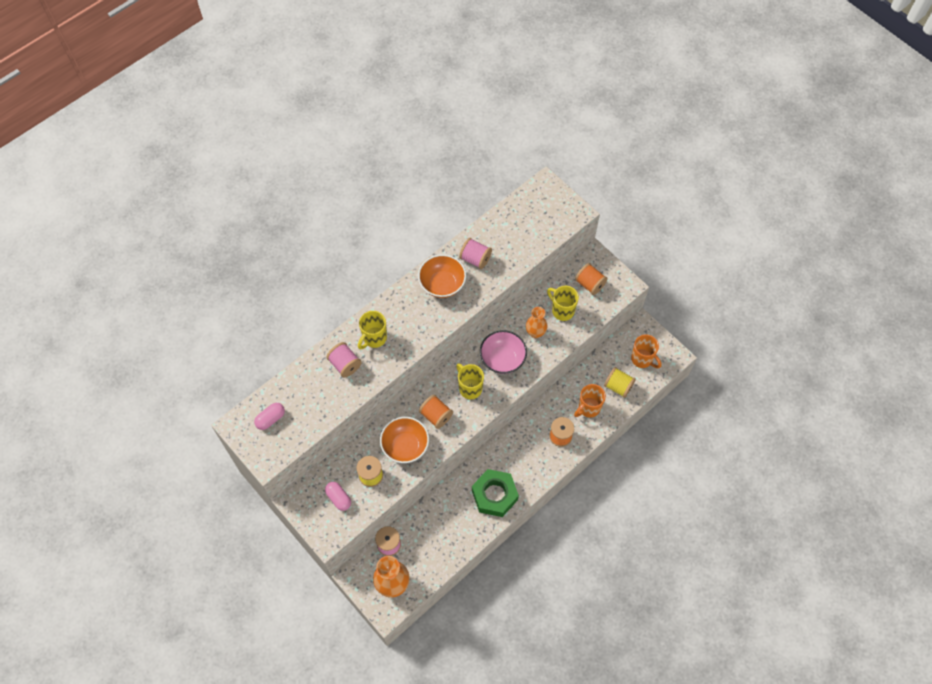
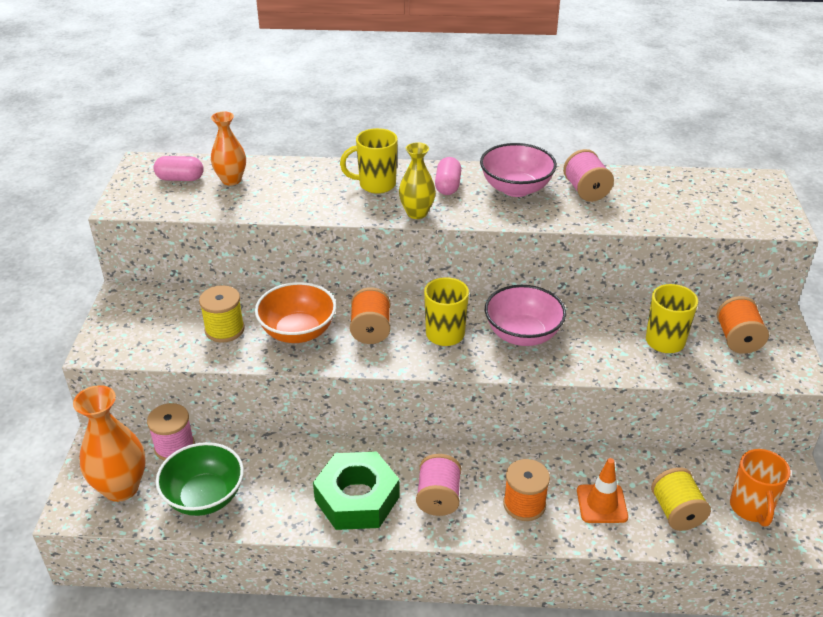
camera: 45 degrees right, 25 degrees down
(338, 498) = (164, 324): pink capsule -> pink capsule (447, 186)
(345, 364) = (315, 185): pink spool -> pink spool (438, 498)
(416, 342) = (417, 213): none -> yellow vase
(433, 554) = (204, 497): none -> green bowl
(442, 284) = (516, 188): orange bowl -> pink bowl
(535, 332) = (599, 338): orange vase -> orange vase (231, 180)
(588, 408) = (601, 504): orange mug -> orange traffic cone

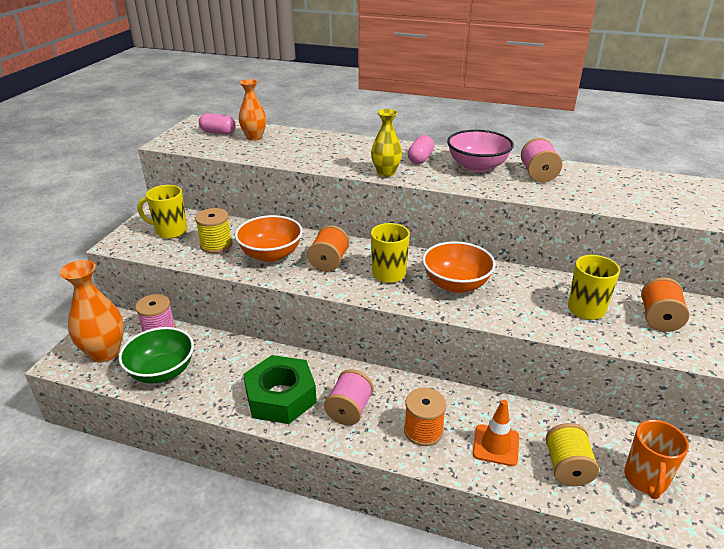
camera: 15 degrees right, 5 degrees down
(376, 185) = (362, 152): yellow mug -> yellow mug (170, 231)
(522, 334) = (456, 284): pink bowl -> orange bowl

